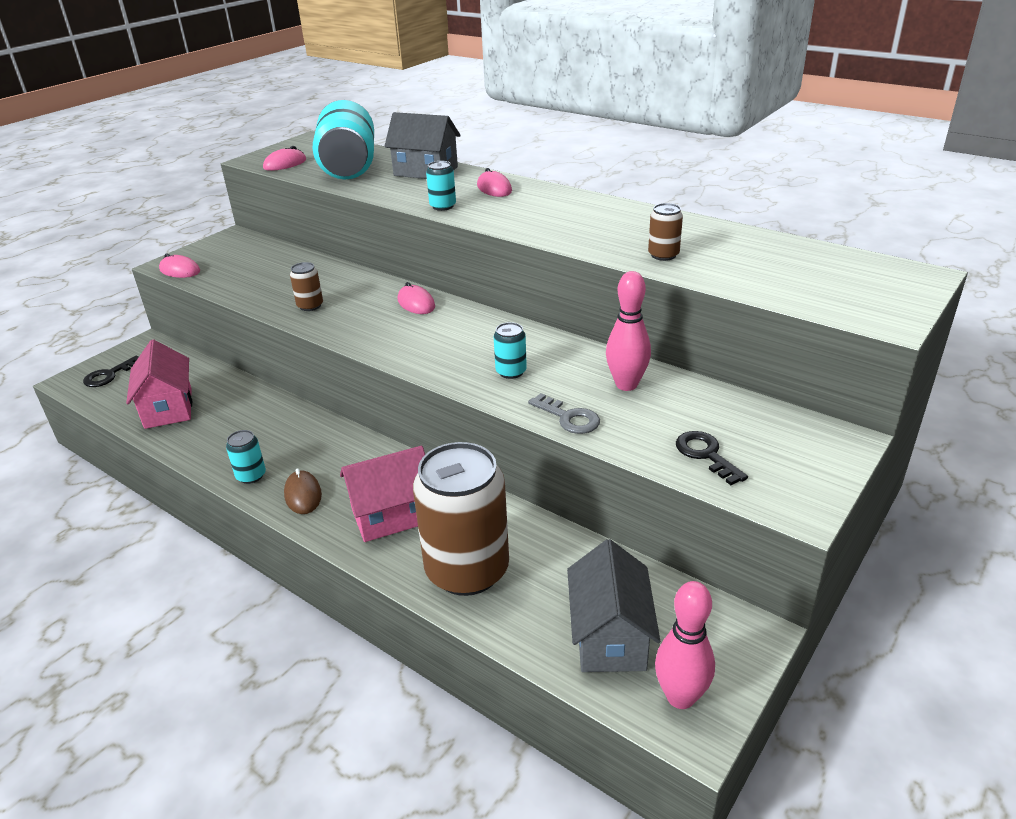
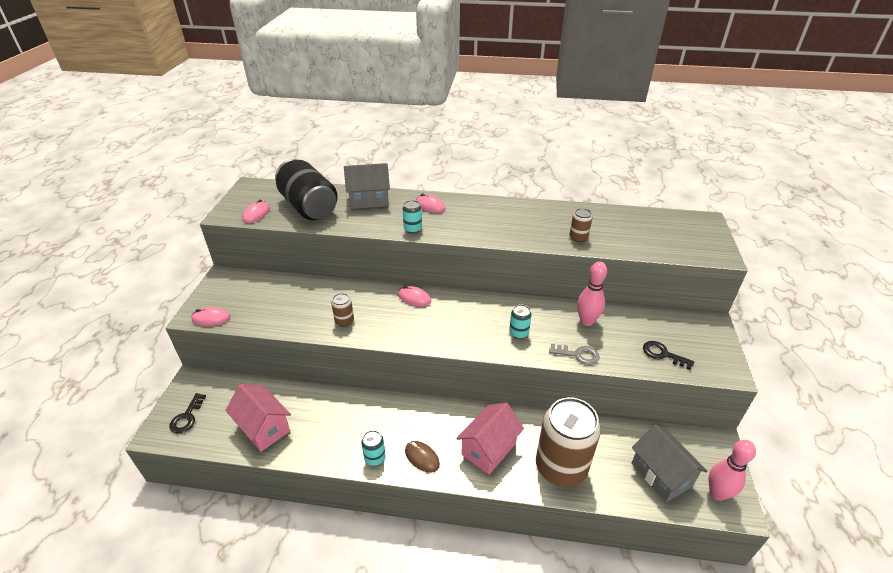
camera: 30 degrees left, 5 degrees up
(349, 166) = (309, 207): turquoise can -> black can

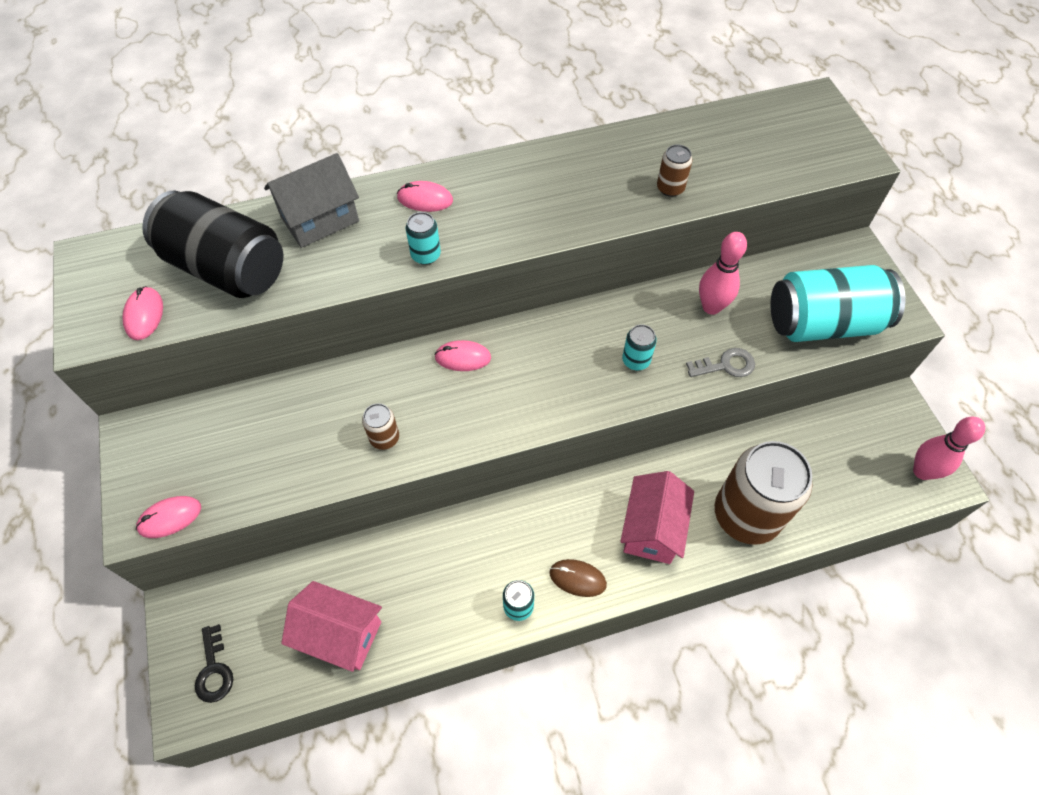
camera: 25 degrees left, 20 degrees up
(661, 474) = (857, 474): grey house -> none
(662, 354) = (823, 323): black key -> turquoise can

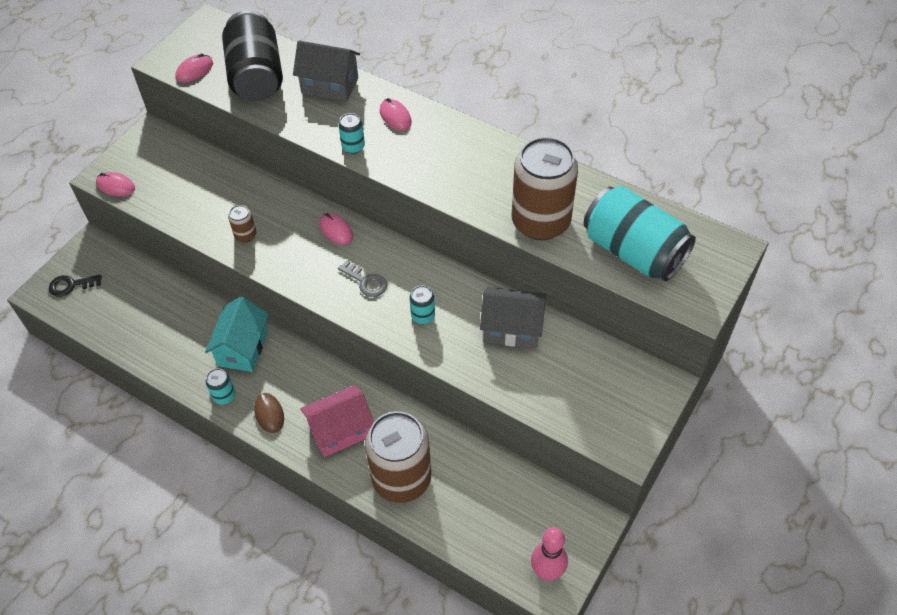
camera: 50 degrees right, 5 degrees down
(214, 670) = (71, 285): black key -> black key turned 45 degrees clockwise
(340, 634) = (135, 324): pink house -> none
(476, 549) = (243, 348): none -> turquoise house
(670, 188) = (540, 222): brown can -> brown can, size x2.40
(711, 307) = (512, 329): pink bowling pin -> grey house
(726, 365) = (470, 367): grey key -> grey key (366, 282)
(823, 323) = (568, 401): turquoise can -> turquoise can (633, 251)

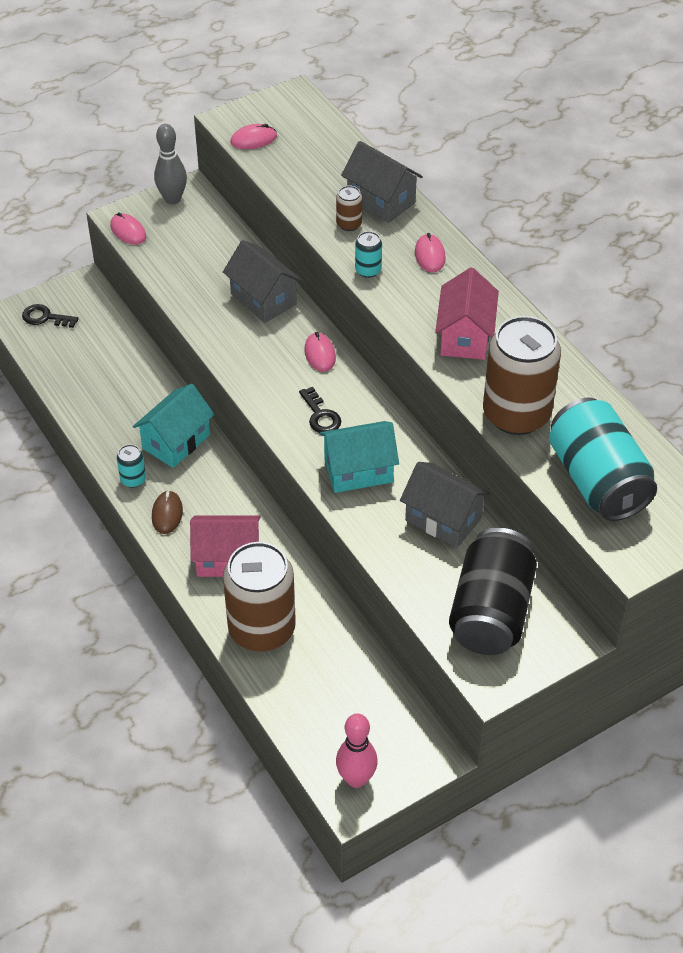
camera: 25 degrees right, 5 degrees down
(139, 145) = (172, 199): none -> grey bowling pin
(245, 235) = (227, 325): brown can -> brown can (349, 224)
(256, 76) = (312, 166): black can -> black can (491, 612)
(264, 202) = (263, 299): none -> grey house
(366, 282) = (320, 416): grey key -> black key
(423, 316) = (358, 471): turquoise can -> turquoise house
(462, 173) = (465, 336): none -> pink house

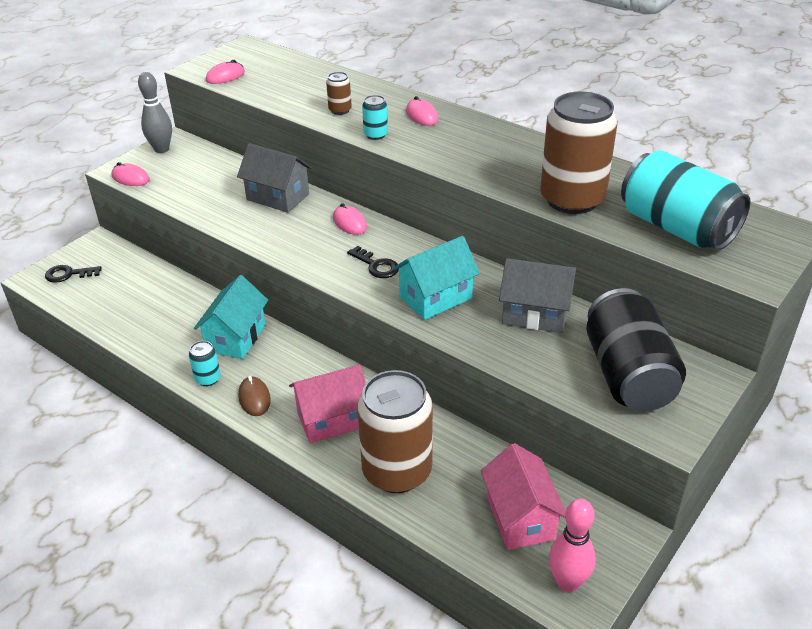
camera: 20 degrees left, 10 degrees down
(381, 201) = (358, 91): grey house -> none
(465, 336) = (488, 159): pink house -> pink house (520, 517)

